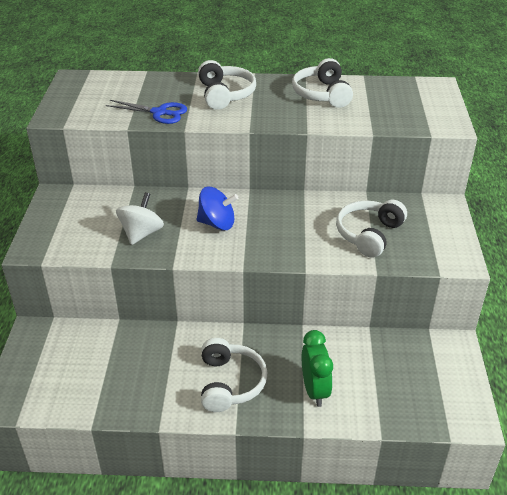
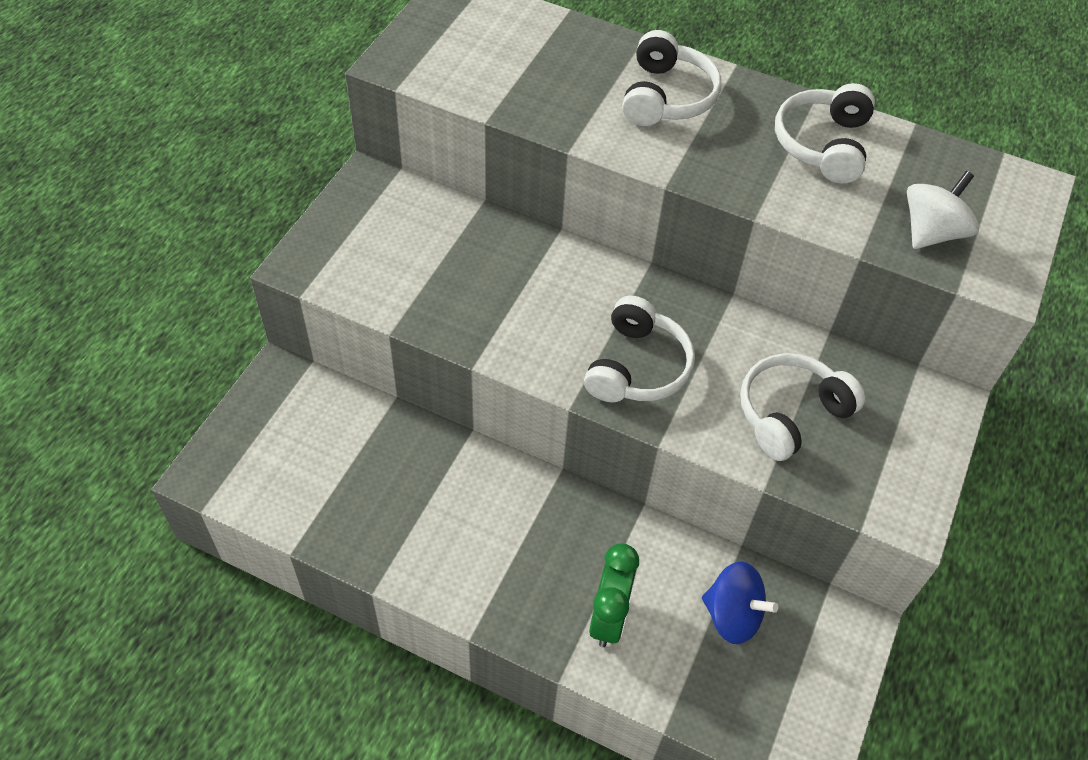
camera: 20 degrees right, 15 degrees up
(141, 233) = (457, 291): white spinning top -> white spinning top (931, 232)
(159, 113) = (548, 104): blue scissors -> none
(217, 223) = (572, 311): blue spinning top -> blue spinning top (732, 615)
(230, 383) = (499, 558): white headphones -> white headphones (637, 367)

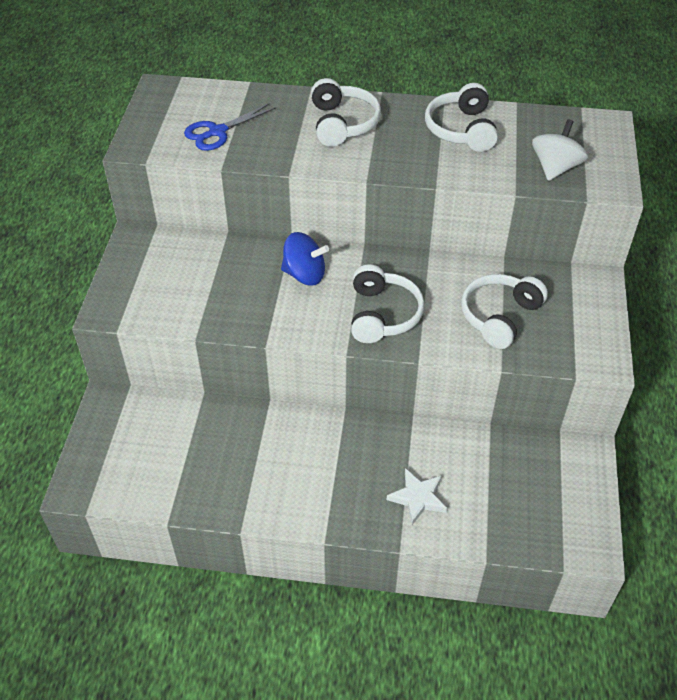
camera: 15 degrees left, 5 degrees down
(501, 69) = (217, 132): none -> blue scissors
(609, 617) = (418, 497): green clock -> white star
(732, 615) = (502, 470): blue spinning top -> blue spinning top (304, 274)

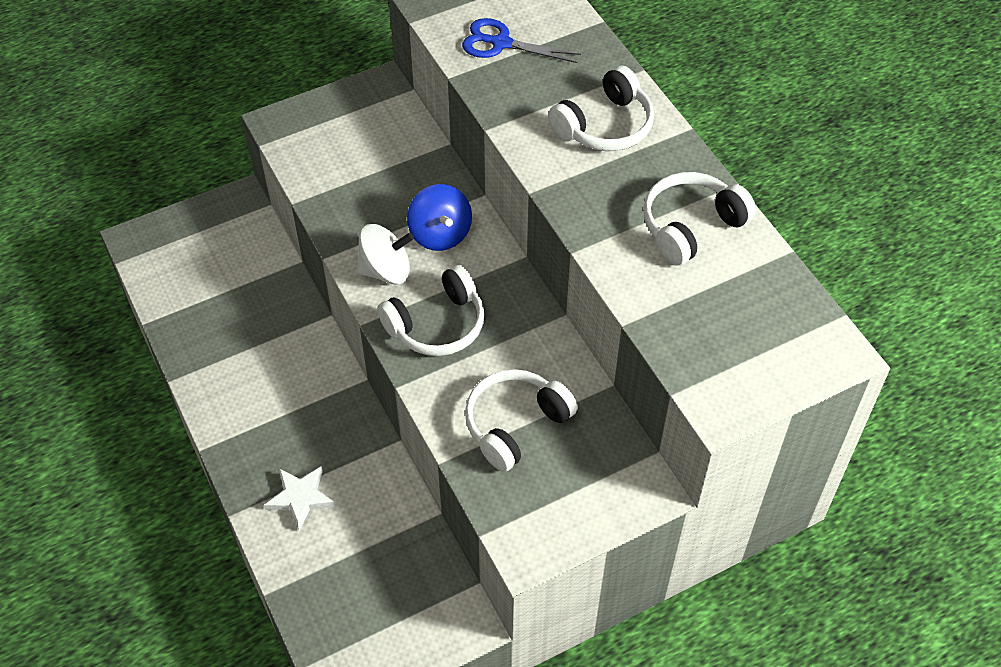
camera: 55 degrees right, 5 degrees up
(499, 316) = (515, 424): white headphones -> white headphones turned 45 degrees counterclockwise
(555, 168) = (703, 340): white spinning top -> white spinning top (386, 270)

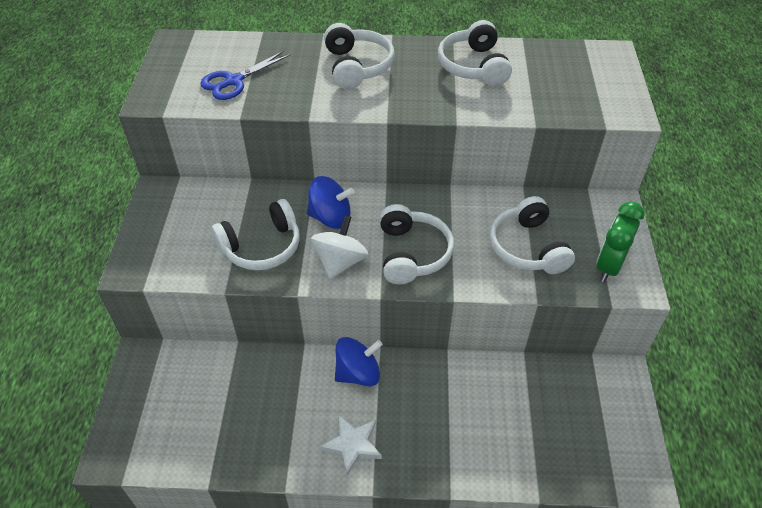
camera: 60 degrees left, 5 degrees down
(300, 498) = (462, 437): white star -> white star (352, 445)
(323, 376) = (358, 373): none -> blue spinning top
(364, 200) = (262, 247): none -> white headphones
(539, 514) = (609, 266): none -> green clock

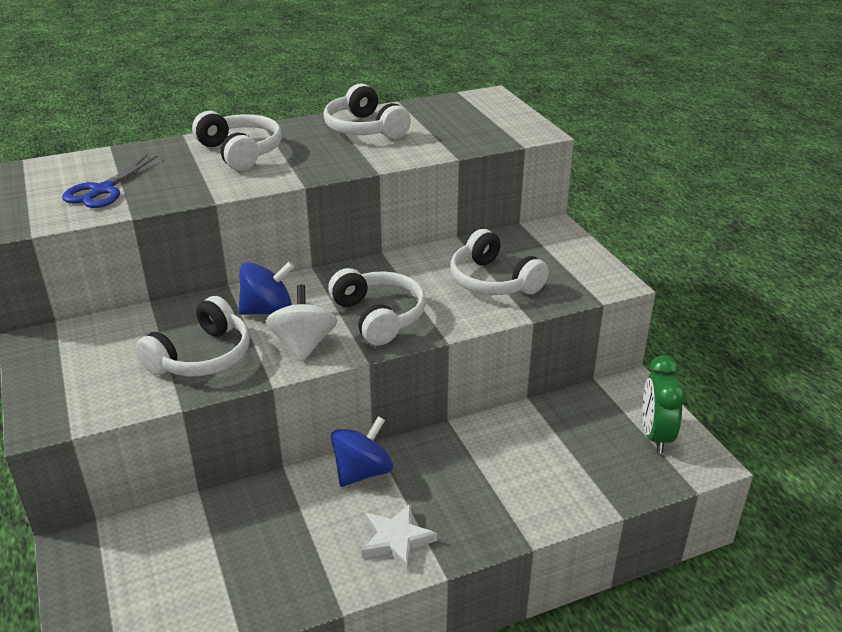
camera: 25 degrees left, 15 degrees down
(609, 266) = (579, 275): green clock -> green clock (655, 436)

